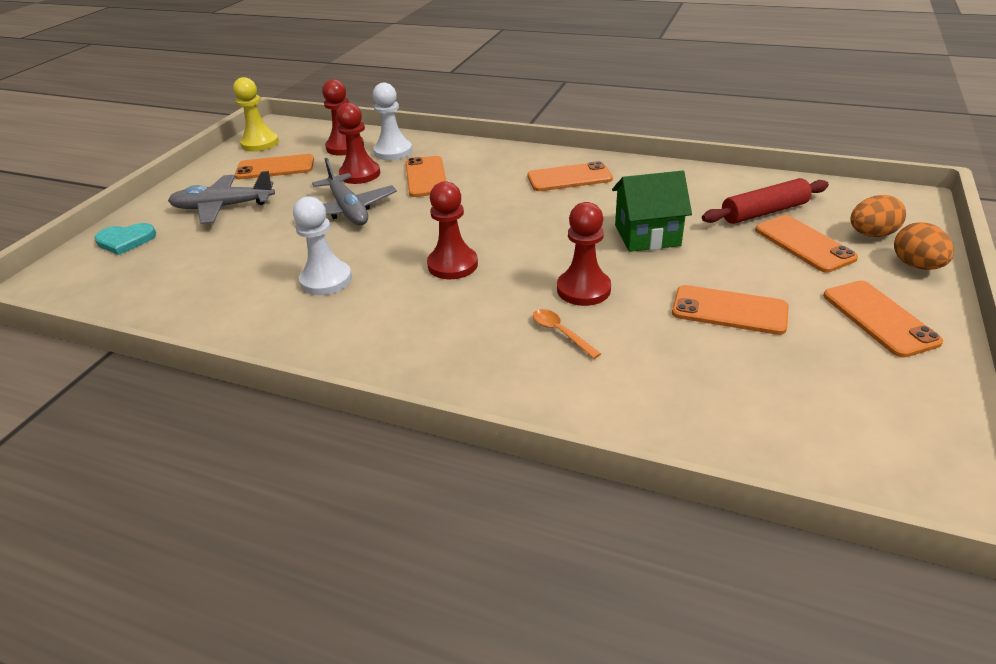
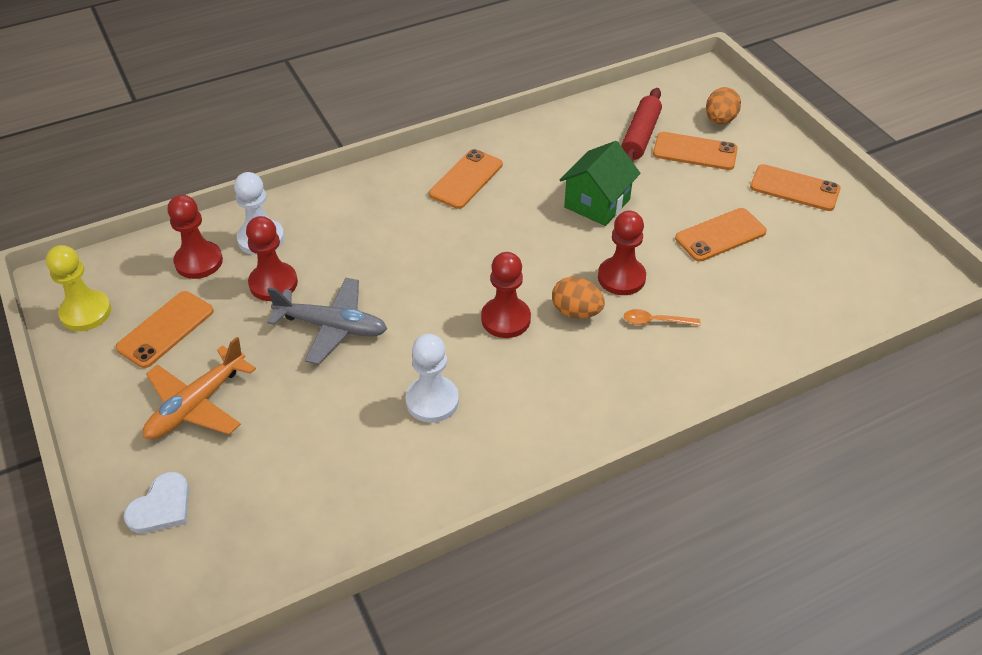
camera: 50 degrees left, 10 degrees up
(125, 240) = (161, 507): turquoise heart -> white heart
(223, 207) = (196, 405): grey plane -> orange plane
(426, 177) = (343, 249): orange phone -> none
(916, 265) = (768, 133): orange egg -> orange egg (576, 312)

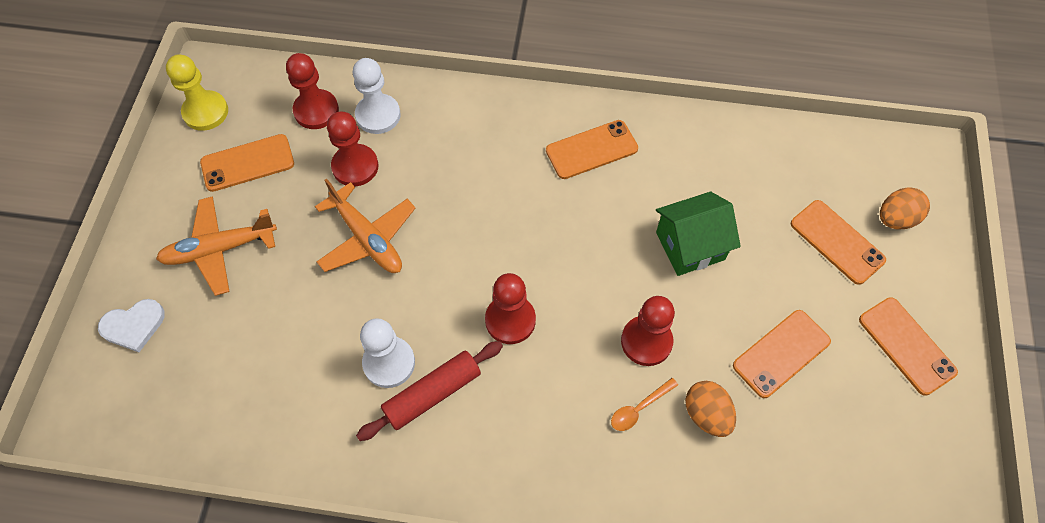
camera: 35 degrees right, 15 degrees up
(332, 327) = (367, 238): grey plane -> orange plane
(576, 312) = (576, 352): orange egg -> orange egg (706, 414)
(640, 136) = (796, 192): red rolling pin -> red rolling pin (432, 394)
(655, 321) = (639, 408): orange spoon -> orange spoon turned 75 degrees counterclockwise
(720, 235) = (781, 353): orange phone -> orange phone turned 45 degrees counterclockwise

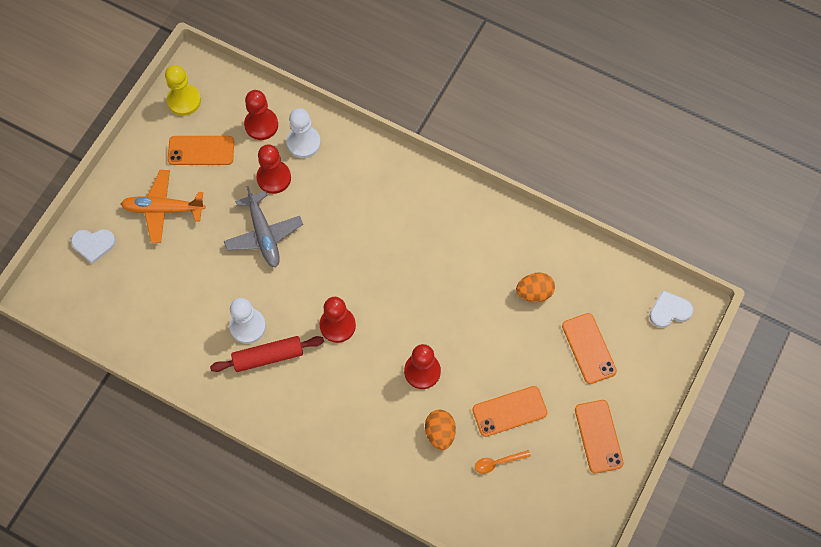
camera: 20 degrees right, 5 degrees up
(367, 238) = (264, 235): orange plane -> grey plane
(591, 150) = (445, 220): orange phone -> none
(639, 408) = (397, 413): orange spoon -> orange spoon (498, 462)
(690, 246) = (483, 315): green house -> none
(895, 219) = (640, 346): orange egg -> orange egg (534, 292)
(905, 167) = (669, 311): none -> white heart

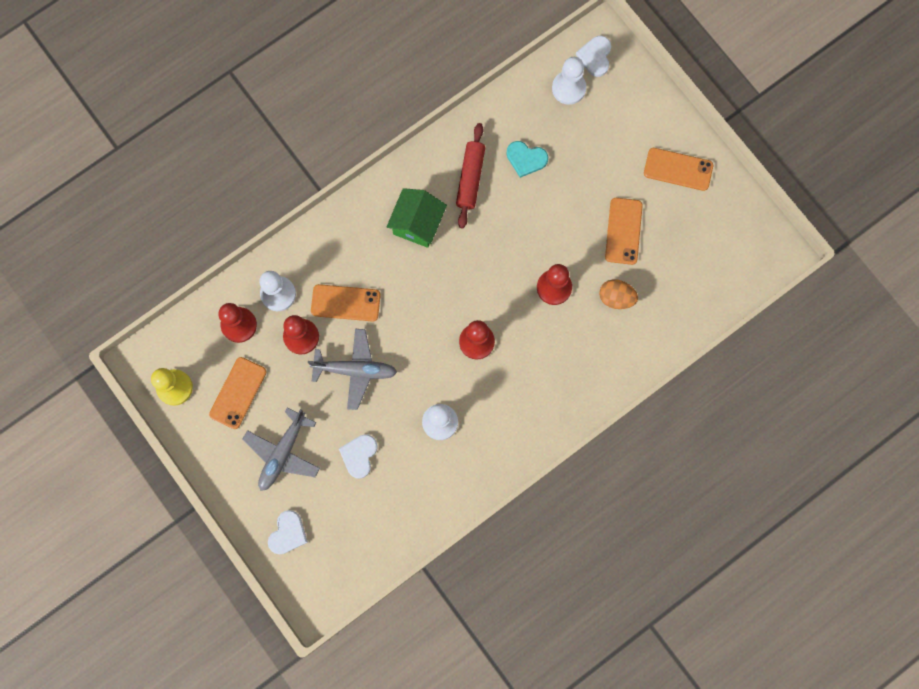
camera: 65 degrees left, 10 degrees up
(163, 209) = (282, 453): orange plane -> grey plane
(187, 272) = (359, 455): none -> white heart
(268, 357) = (478, 416): red rolling pin -> red rolling pin (470, 178)
(423, 227) = (417, 224): none -> green house
(498, 462) = (663, 262): orange spoon -> none
(534, 292) = (526, 159): orange egg -> turquoise heart
(588, 348) = (598, 139): orange phone -> orange phone (345, 303)
(624, 300) = (568, 88): none -> white pawn

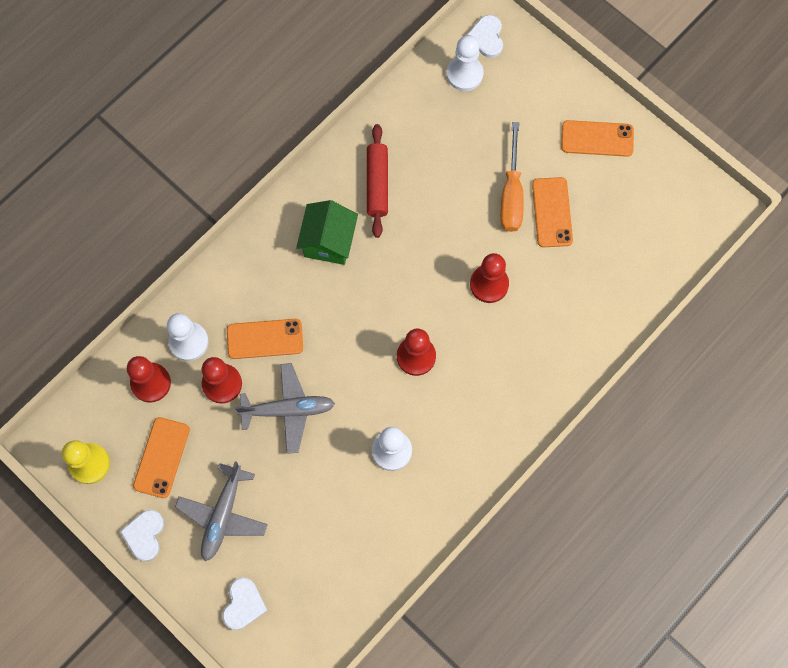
camera: 10 degrees left, 5 degrees down
(359, 455) = (308, 503): white heart -> white heart (144, 535)
(526, 159) = (433, 154): turquoise heart -> none
(590, 207) = (511, 193): none -> orange screwdriver
(616, 298) = (558, 284): orange egg -> none

